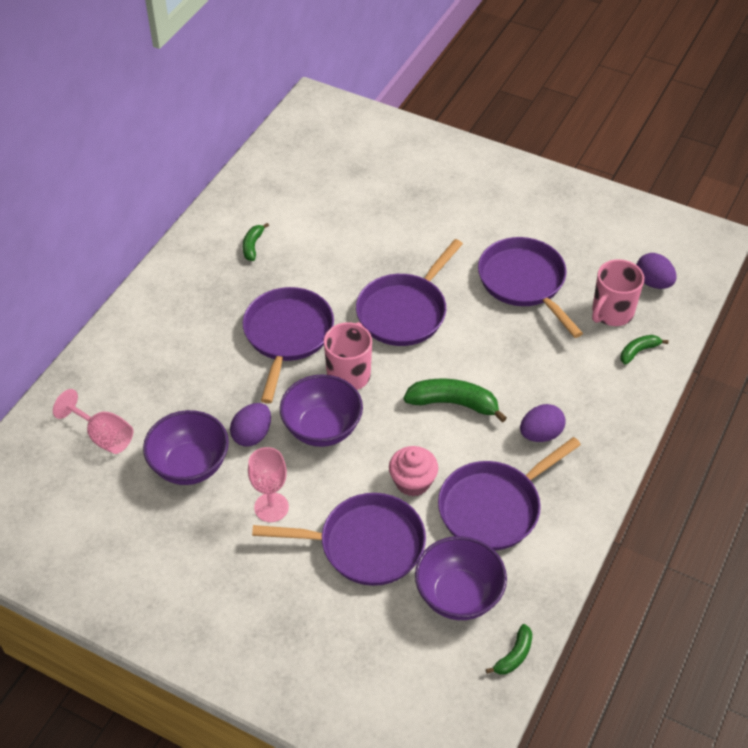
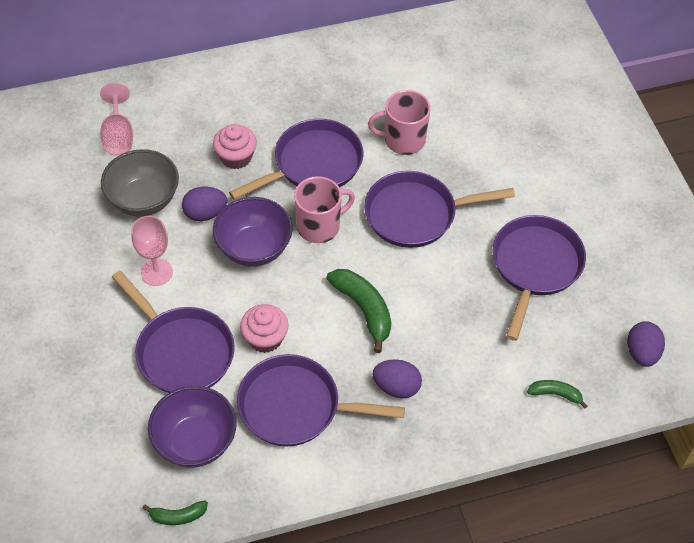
camera: 45 degrees right, 5 degrees up
(190, 465) = (144, 200): purple bowl -> grey bowl
(222, 377) = (236, 157): none -> pink cupcake
(253, 246) = (371, 80): green banana -> none
(611, 313) = (574, 347): pink mug -> pink mug (403, 140)

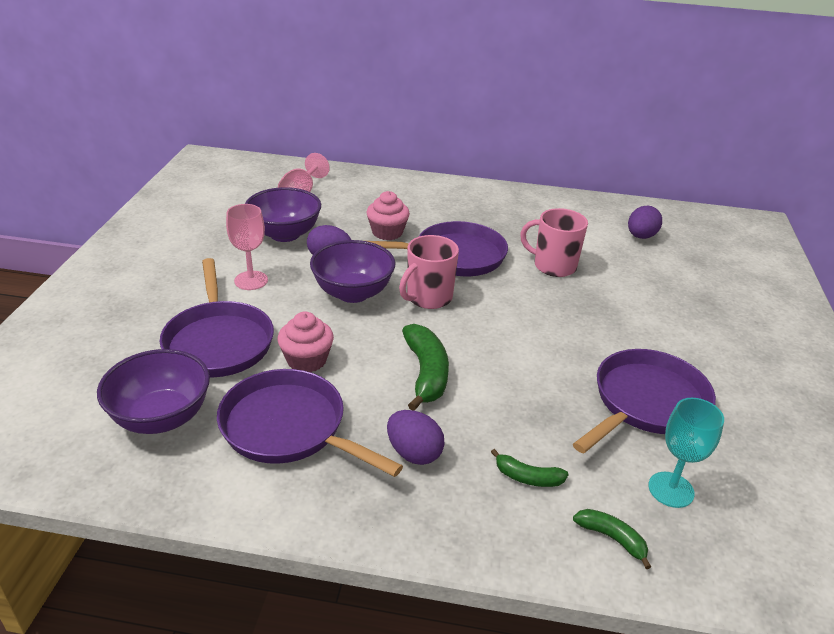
camera: 25 degrees right, 20 degrees down
(144, 200) = (285, 234): grey bowl -> purple bowl
(178, 516) = (78, 477): green banana -> green banana (527, 477)
(319, 226) = (428, 298): pink mug -> pink mug turned 135 degrees clockwise
(416, 214) = (533, 319): purple pan -> none
(578, 338) = (671, 489): none -> turquoise goblet
(642, 353) = (757, 539): purple egg -> purple egg (641, 236)

